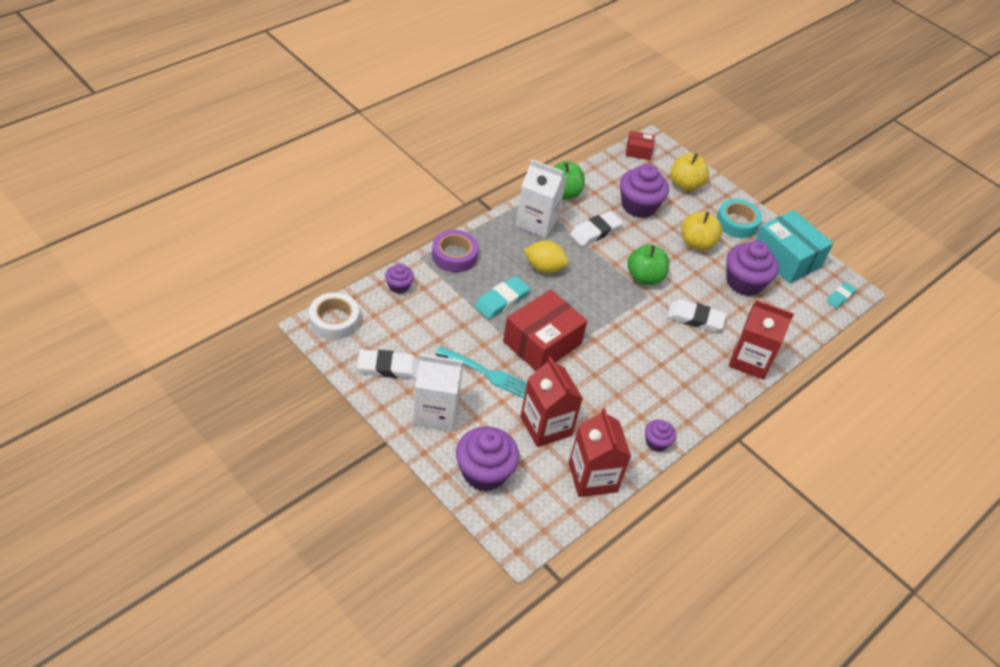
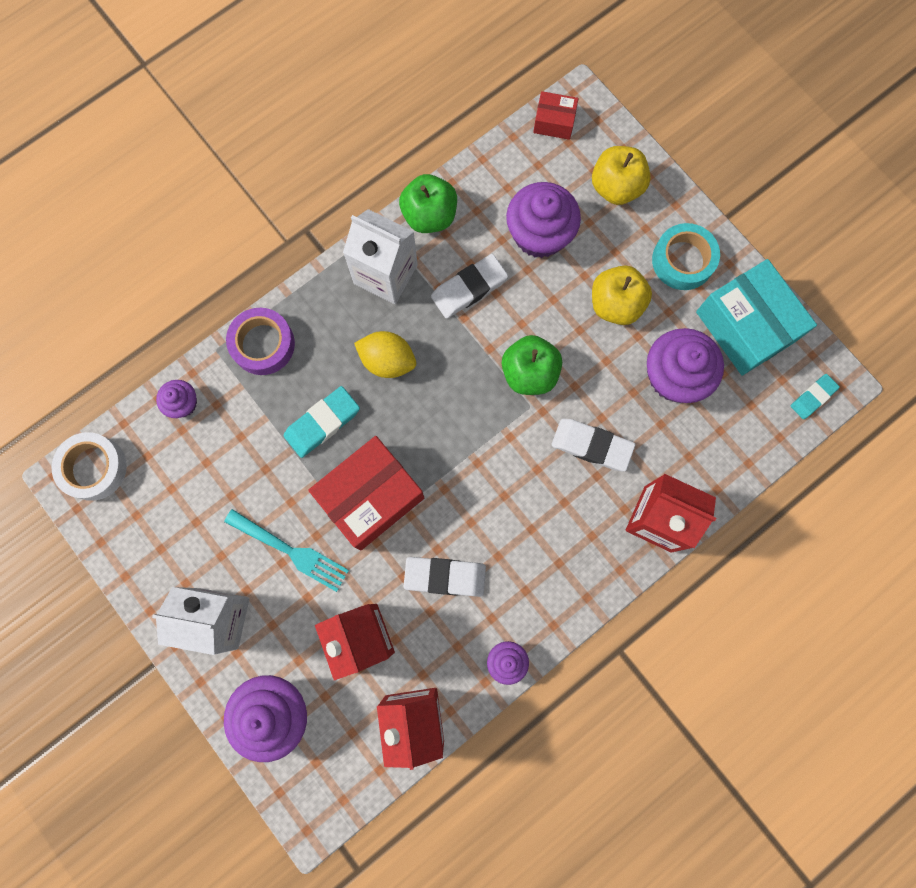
camera: 10 degrees right, 30 degrees up
(388, 367) = (161, 545): white eraser -> white eraser (445, 576)

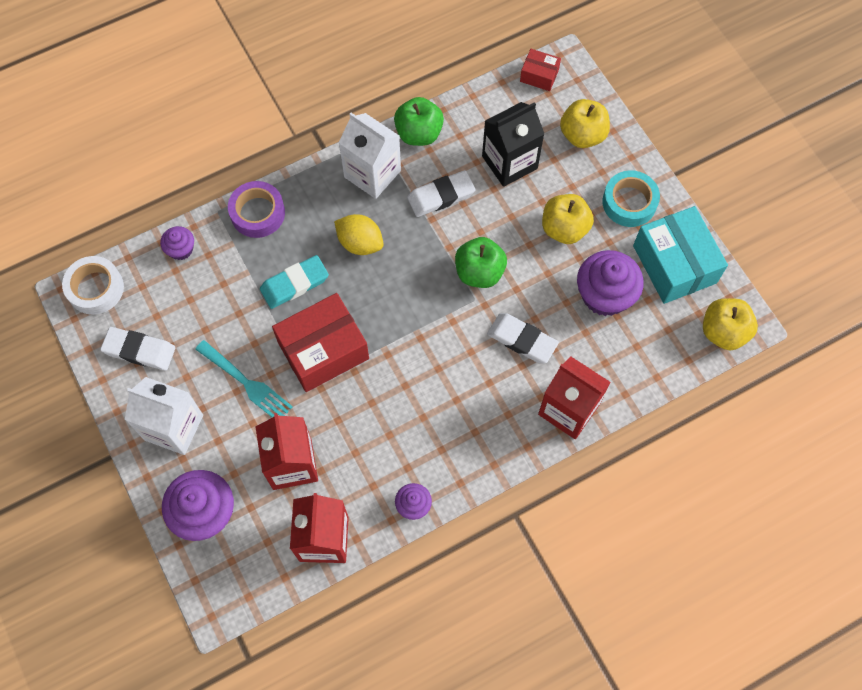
camera: 10 degrees right, 10 degrees down
(445, 576) = (374, 426): white eraser -> white eraser (139, 350)
(539, 234) = (509, 162): purple cupcake -> black carton
(813, 397) = (723, 332): turquoise eraser -> yellow apple

